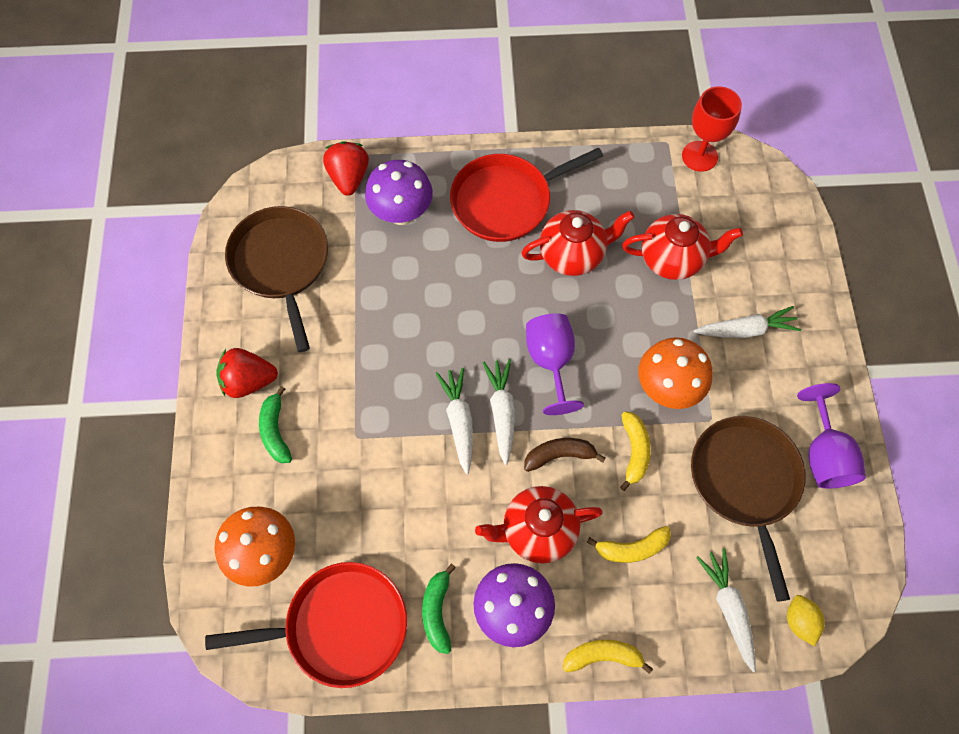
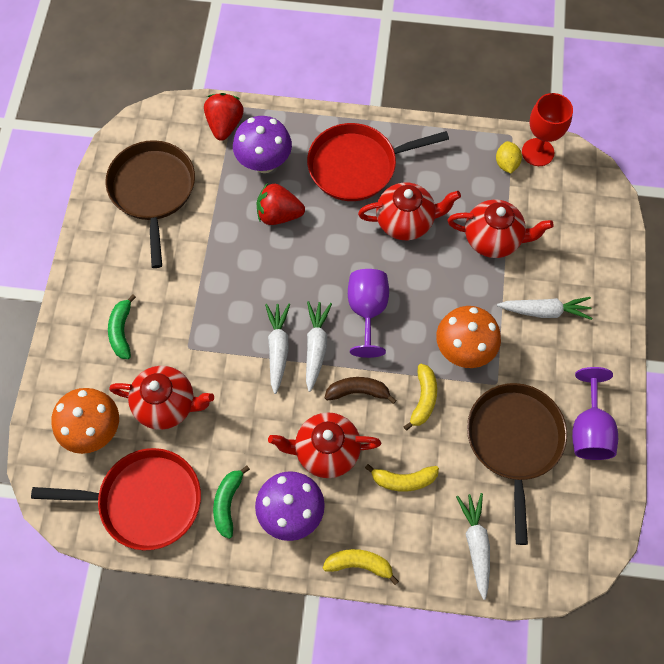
camera: 10 degrees right, 0 degrees up
(249, 381) = (107, 285): red strawberry -> red strawberry (279, 214)
(344, 508) = (167, 405): none -> red teapot
(799, 621) = (535, 566): yellow lemon -> yellow lemon (506, 164)

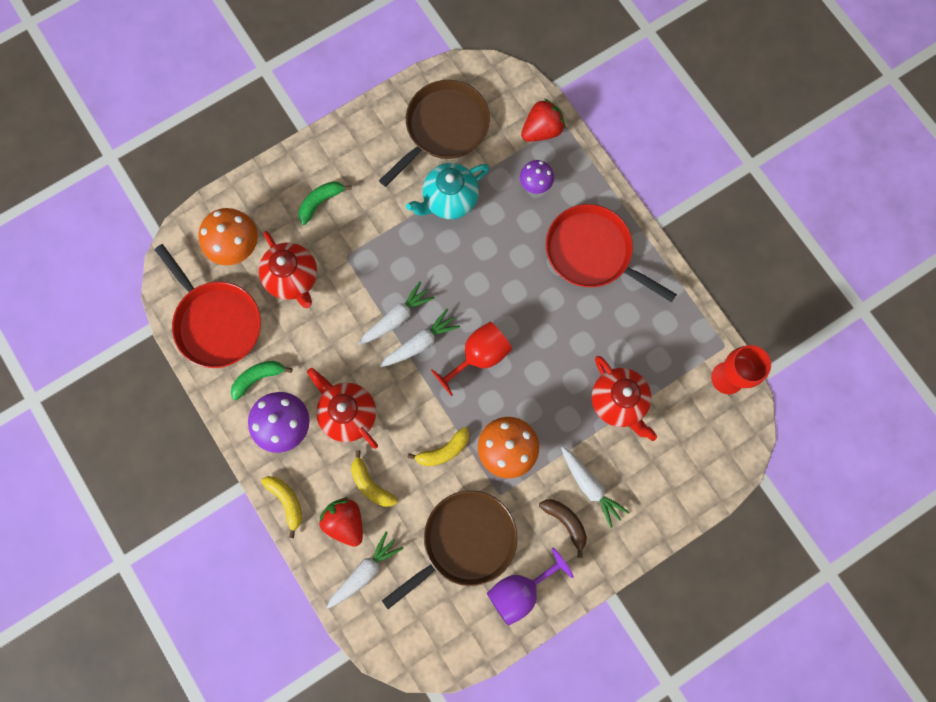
camera: 50 degrees right, 10 degrees up
(216, 233) = (449, 200): none -> turquoise teapot
(264, 163) = (535, 184): purple mushroom -> purple mushroom, size x0.61
(279, 214) = (502, 230): red strawberry -> red strawberry (345, 521)
(358, 391) = (411, 400): brown banana -> brown banana (565, 522)
(367, 311) = (479, 356): purple goblet -> red goblet
(406, 222) = (576, 326): red teapot -> none
(506, 164) = (695, 362): yellow lemon -> none

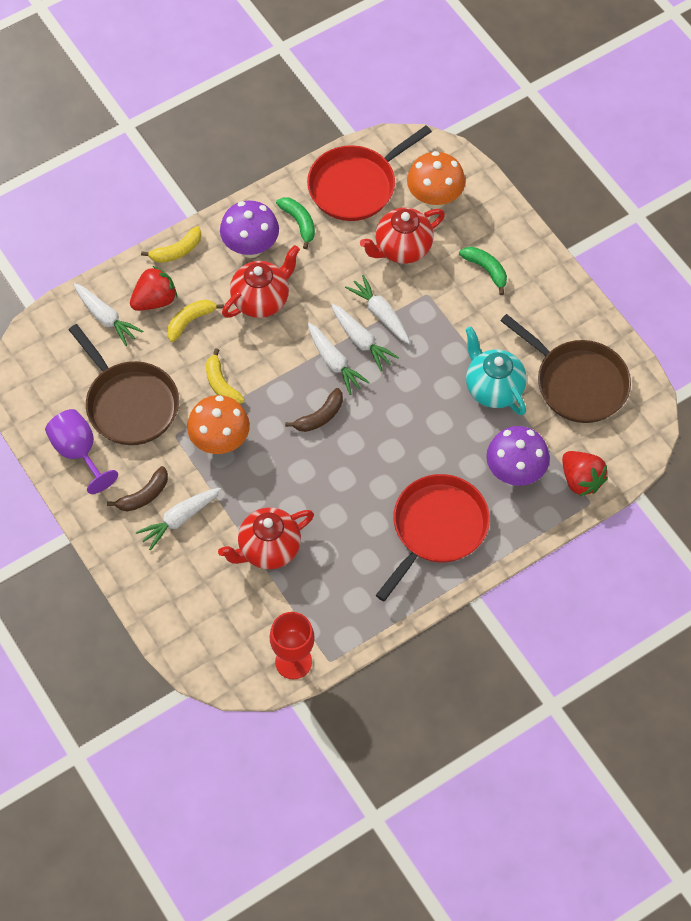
camera: 90 degrees right, 15 degrees down
(367, 300) = (380, 314): none -> white carrot
(479, 356) = (320, 416): red goblet -> brown banana
(535, 184) = (515, 472): purple mushroom -> purple mushroom, size x1.65

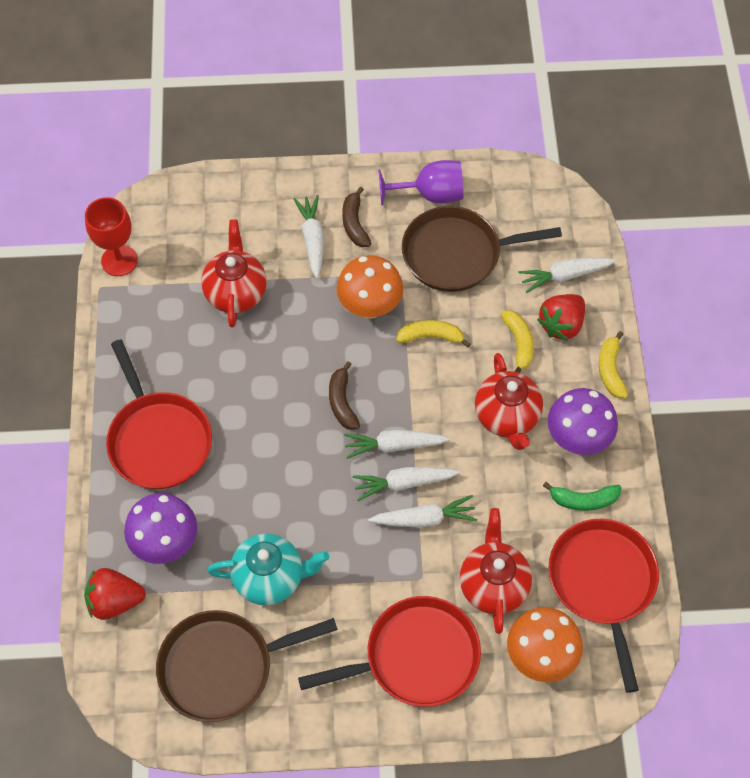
camera: 120 degrees right, 0 degrees up
(155, 300) = (561, 325): red strawberry -> red strawberry turned 45 degrees clockwise
(486, 270) = (416, 657): green banana -> red pan

